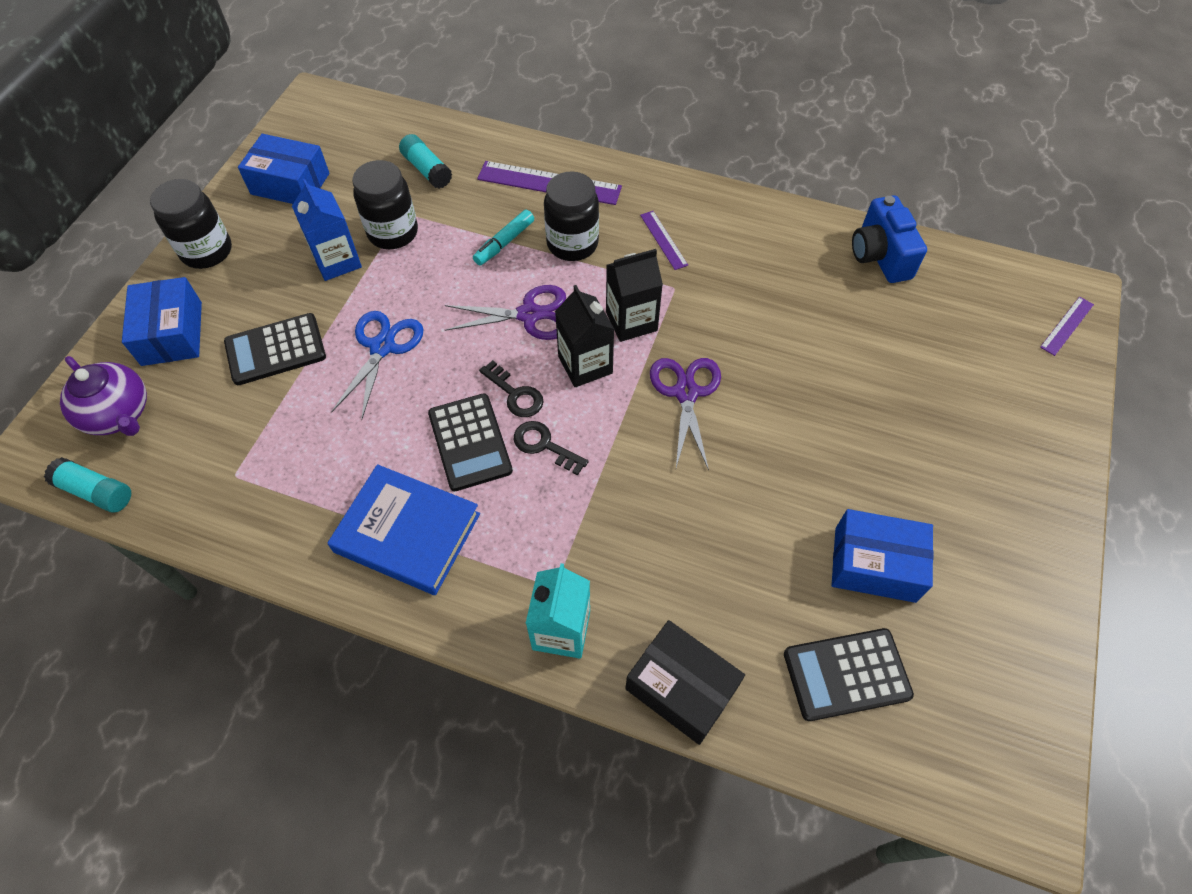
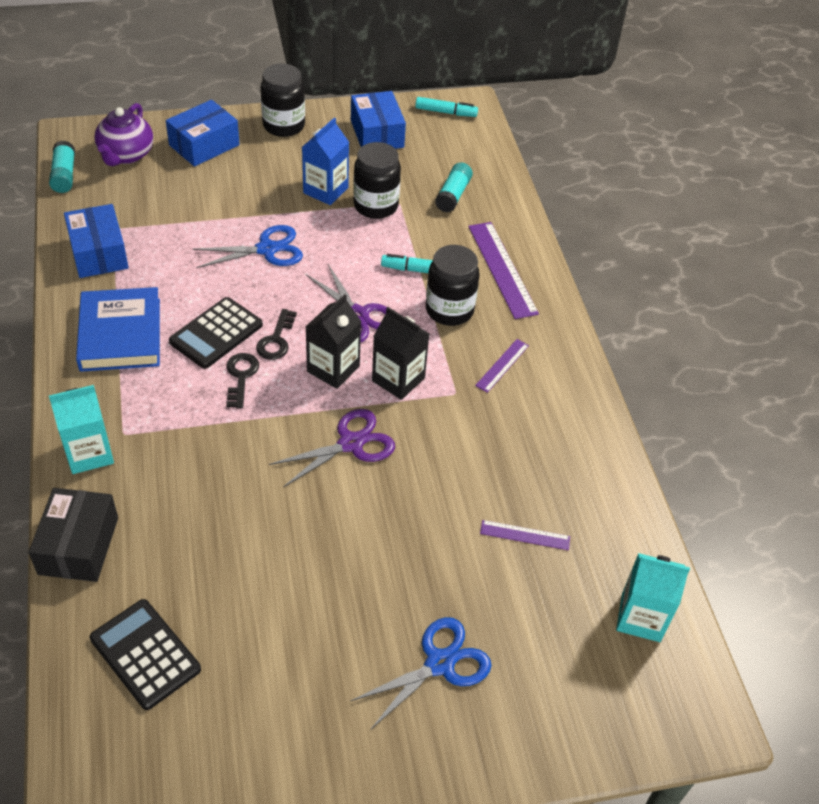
camera: 55 degrees right, 10 degrees down
(275, 350) = (226, 198): black calculator -> none
(308, 120) = (445, 112): none -> turquoise marker
(874, 564) = (262, 640): blue box -> blue box (99, 253)
(880, 256) = (615, 529): blue camera -> none
(957, 438) = (440, 663): none -> blue scissors
(970, 284) = (641, 617): none -> turquoise carton
(1066, 325) = (655, 722): purple ruler -> purple ruler (525, 535)

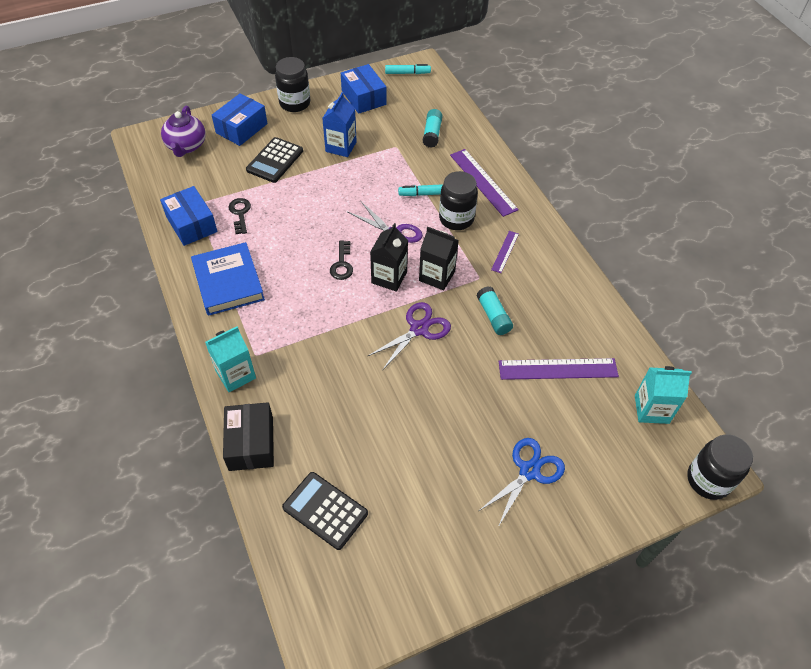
camera: 10 degrees left, 5 degrees up
(64, 175) = (145, 170): turquoise glue stick -> turquoise glue stick (493, 316)
(216, 333) = (297, 268): black calculator -> black calculator (275, 160)
(241, 376) = (326, 296): black key -> black key (240, 213)
(267, 249) = (313, 198): blue scissors -> none
(376, 206) = (380, 152): black jar -> black jar (708, 480)
(525, 535) = (558, 369): purple ruler -> purple ruler, size x1.87

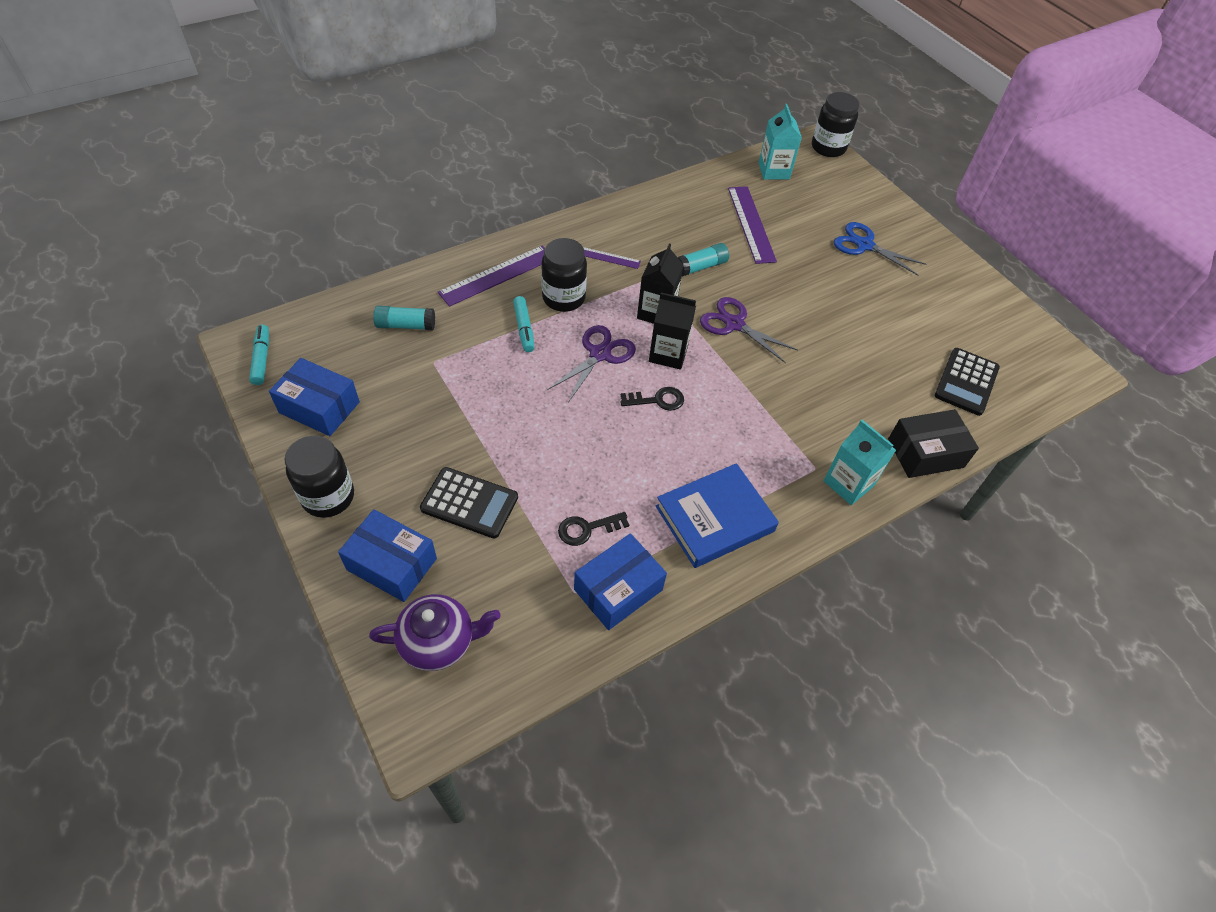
camera: 100 degrees left, 0 degrees up
(341, 147) = (435, 424): blue carton -> none
(363, 97) = (319, 407): blue box -> blue box turned 60 degrees clockwise

